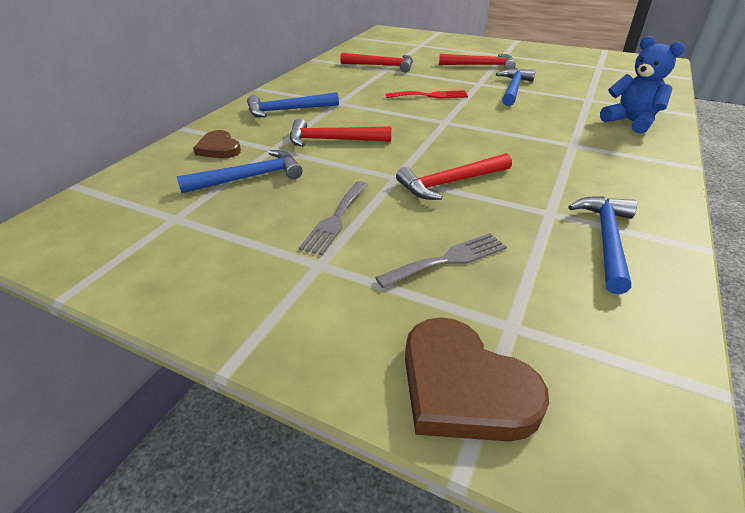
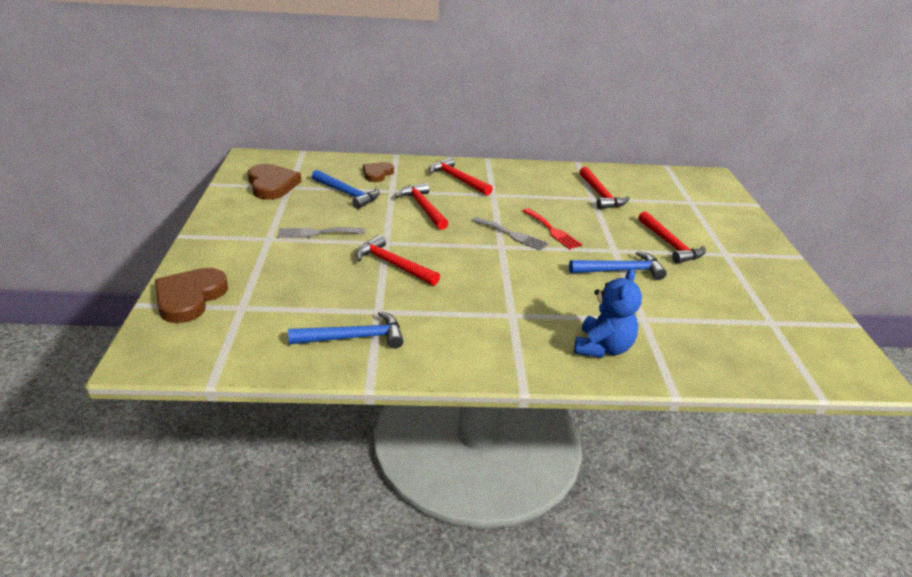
camera: 60 degrees right, 5 degrees down
(149, 232) = (272, 185): none -> brown heart
(287, 110) = (458, 179): blue hammer -> red hammer
(448, 259) = (295, 278): grey fork -> grey fork (512, 235)

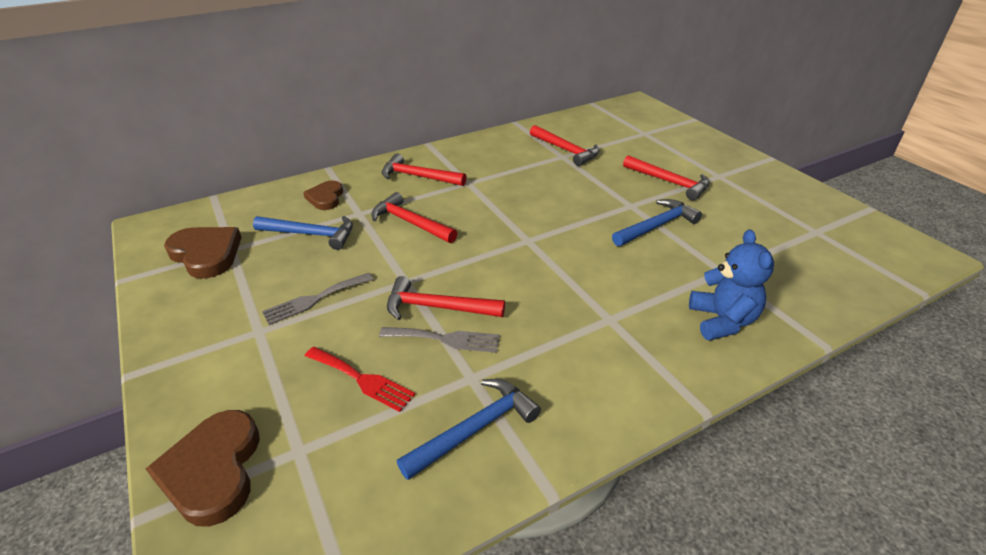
camera: 25 degrees left, 5 degrees up
(512, 235) = (526, 223): grey fork -> grey fork (445, 339)
(552, 230) = (559, 204): red fork -> red fork (362, 379)

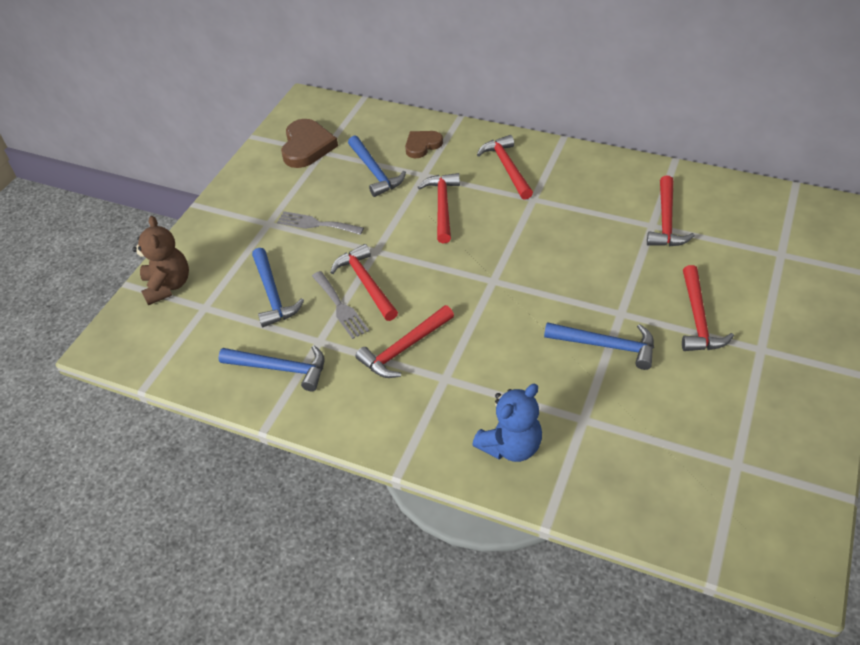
camera: 55 degrees right, 10 degrees up
(213, 470) = (168, 286): brown heart -> brown teddy bear
(362, 379) = (273, 294): red fork -> blue hammer
(547, 325) = (404, 348): none -> red hammer

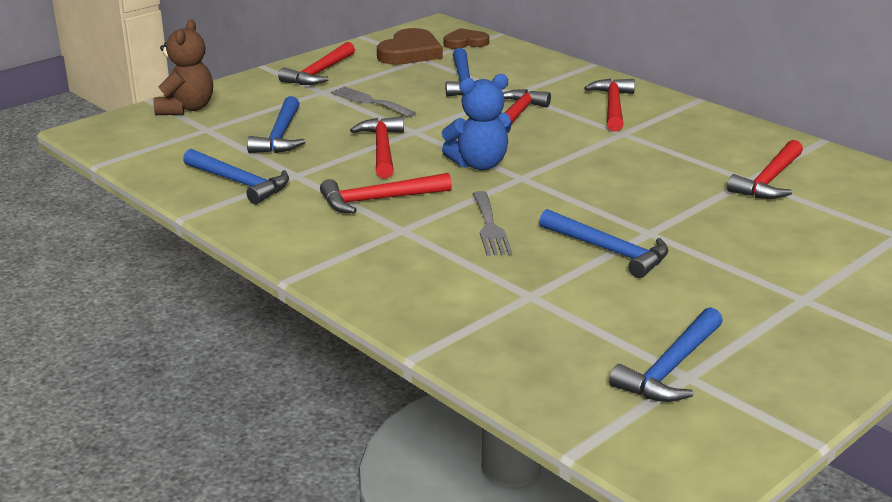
camera: 20 degrees right, 20 degrees down
(340, 307) = (340, 158): grey fork -> grey fork (490, 227)
(422, 145) = (532, 74): brown heart -> brown heart (465, 42)
(511, 446) = (428, 292): blue teddy bear -> blue teddy bear (479, 164)
(698, 319) = (742, 258): red hammer -> red hammer (319, 73)
(721, 460) = (671, 368): none -> blue hammer

